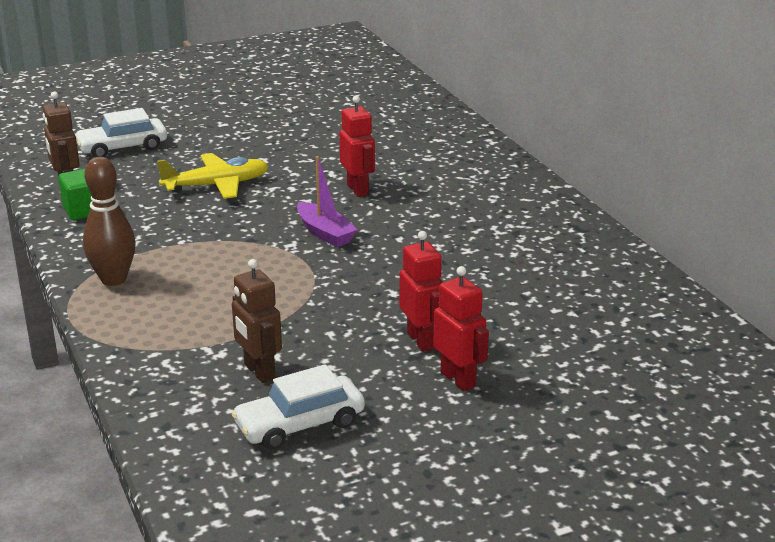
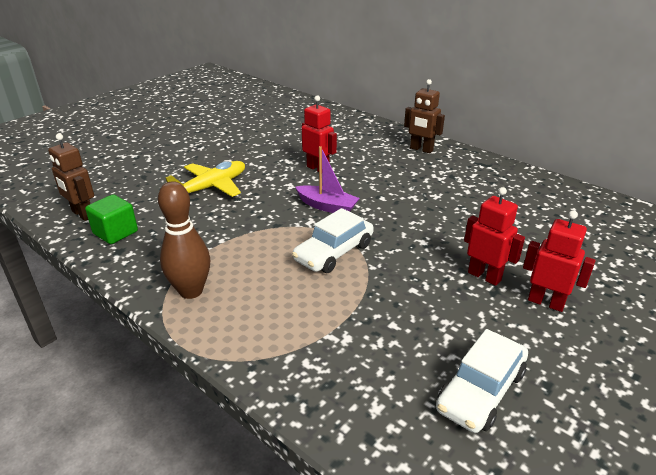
camera: 25 degrees left, 5 degrees up
(122, 148) = (109, 173): white car -> white car (334, 252)
(259, 372) = (395, 346): brown robot -> brown robot (421, 149)

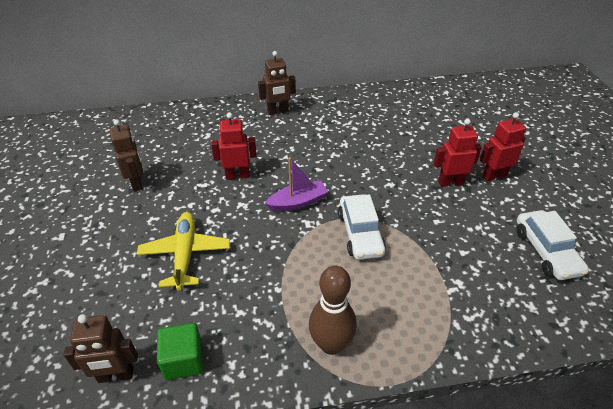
camera: 50 degrees left, 10 degrees up
(255, 139) = (137, 183): none -> brown robot

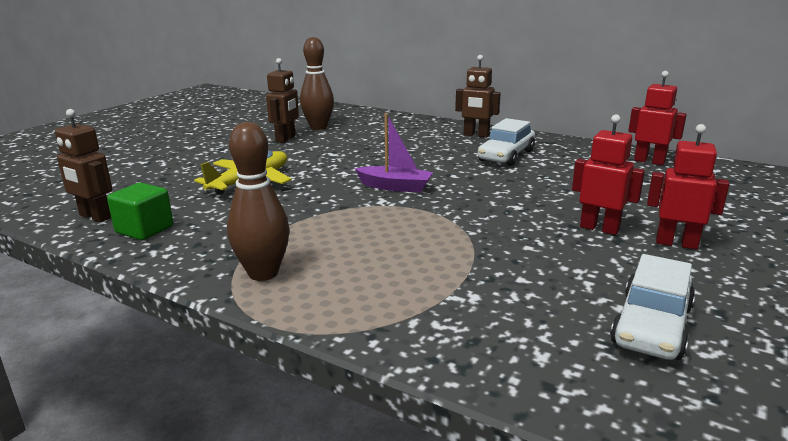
camera: 40 degrees right, 20 degrees down
(143, 153) = (318, 127): none -> brown bowling pin
(237, 175) = (370, 157): red robot -> red robot (649, 161)
(360, 233) = (421, 224): white car -> white car (506, 155)

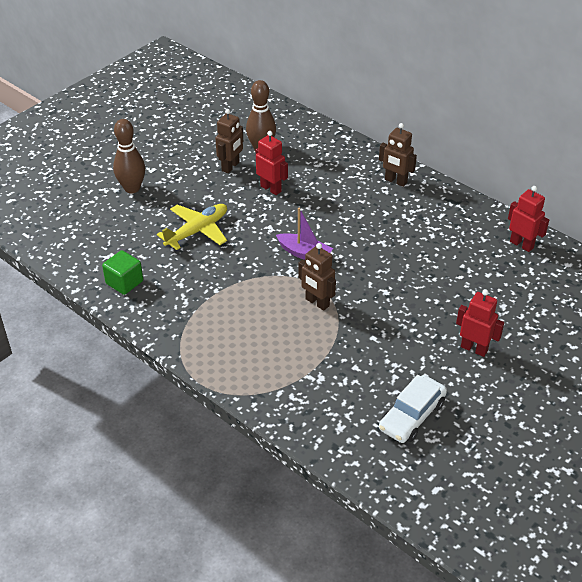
camera: 10 degrees right, 20 degrees up
(94, 217) = (89, 262): brown robot -> brown robot (317, 303)
(263, 273) = (199, 339): brown bowling pin -> brown bowling pin (132, 188)
(506, 155) = (407, 219): white car -> none
(599, 228) = (431, 325): red robot -> red robot (271, 189)

